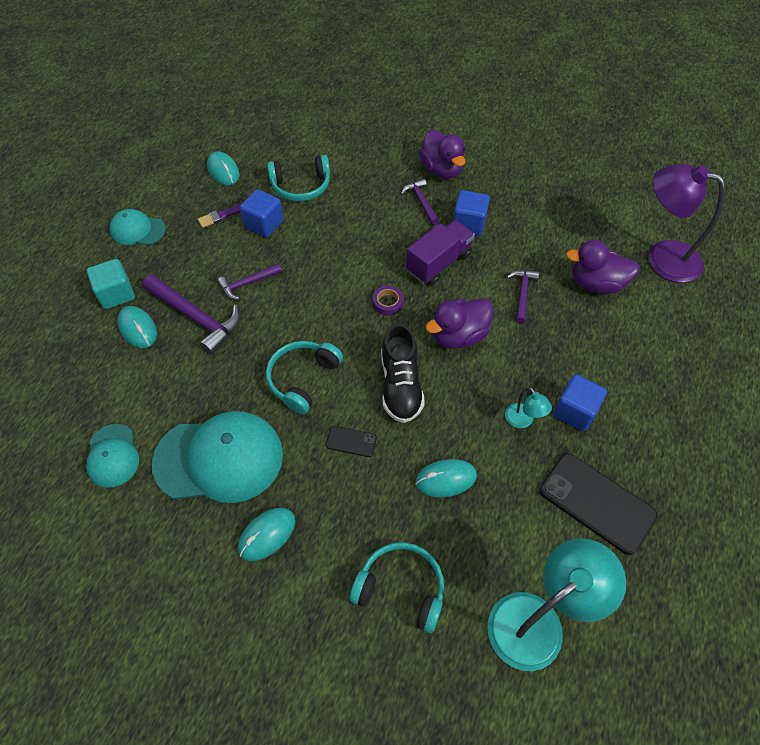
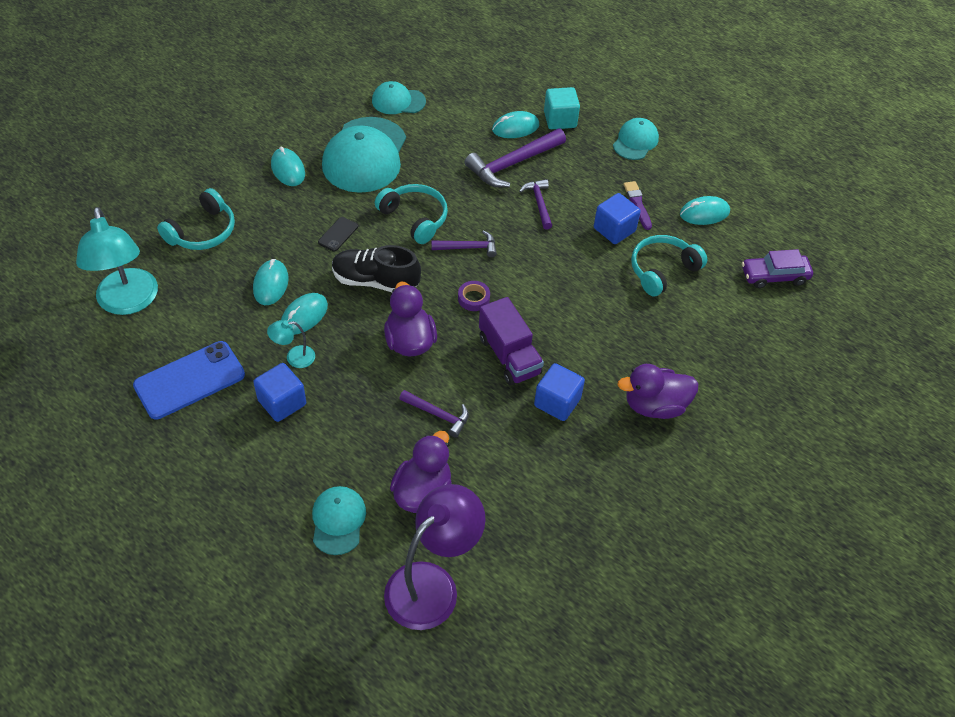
camera: 105 degrees right, 5 degrees down
(281, 124) = (774, 276): none -> purple car
(301, 186) = (662, 270): turquoise headphones -> turquoise headphones turned 45 degrees clockwise
(421, 202) = (606, 369): purple hammer -> purple hammer (468, 247)
(471, 431) = (304, 316): none -> turquoise mouse
(596, 503) = (189, 380): black phone -> blue phone
(654, 329) = (338, 521): none -> turquoise cap

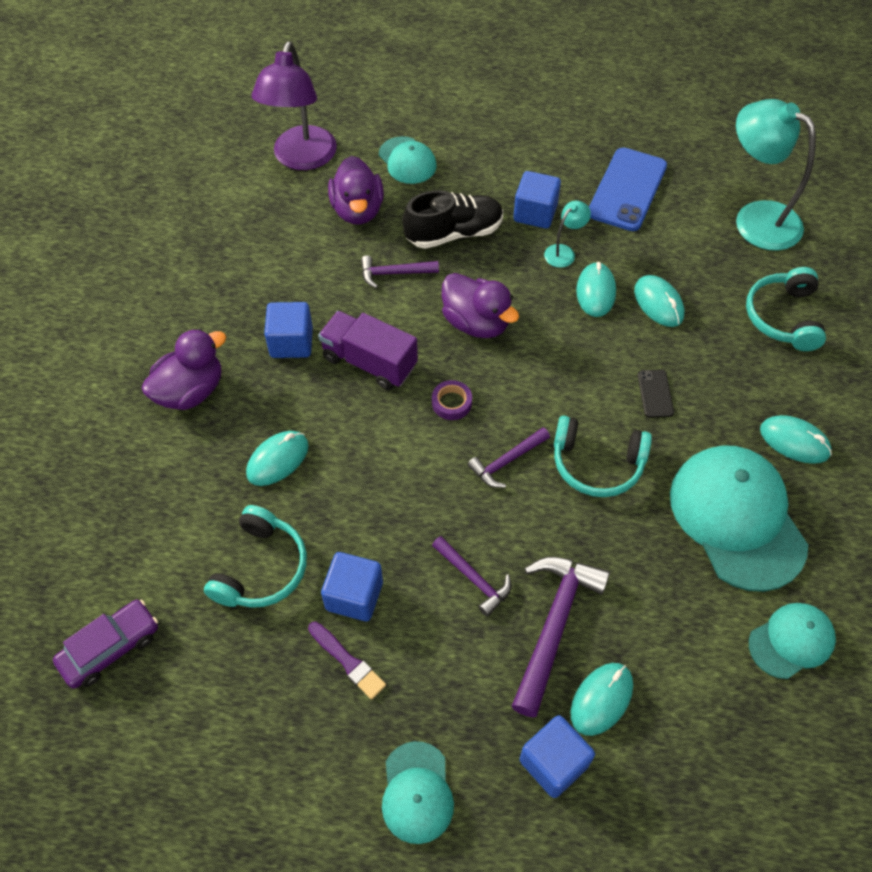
camera: 150 degrees right, 5 degrees up
(375, 281) = (565, 364): black shoe -> black shoe (454, 233)
(560, 120) = (553, 763): turquoise cube -> blue cube
(704, 213) = (247, 704): turquoise mouse -> turquoise mouse (278, 460)

